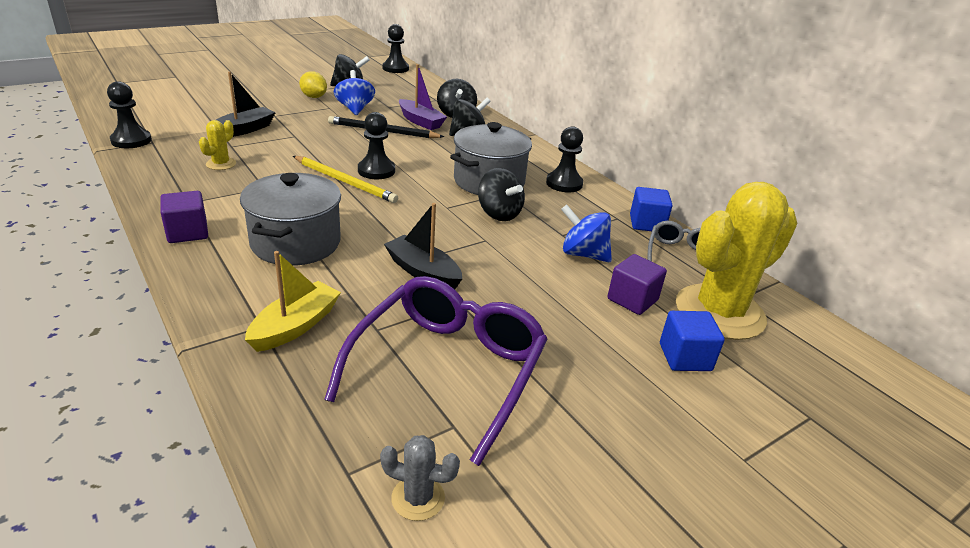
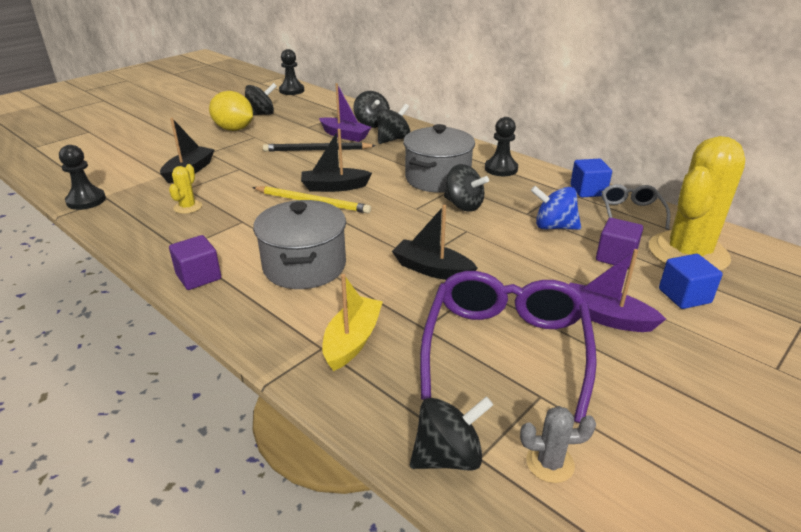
camera: 10 degrees left, 0 degrees up
(314, 97) = (234, 129): yellow lemon -> yellow lemon, size x1.58
(316, 464) = (448, 456): none -> black spinning top
(355, 109) = (279, 134): blue spinning top -> none
(376, 171) = (334, 187): black pawn -> black boat
(579, 361) = (606, 317): none -> purple boat

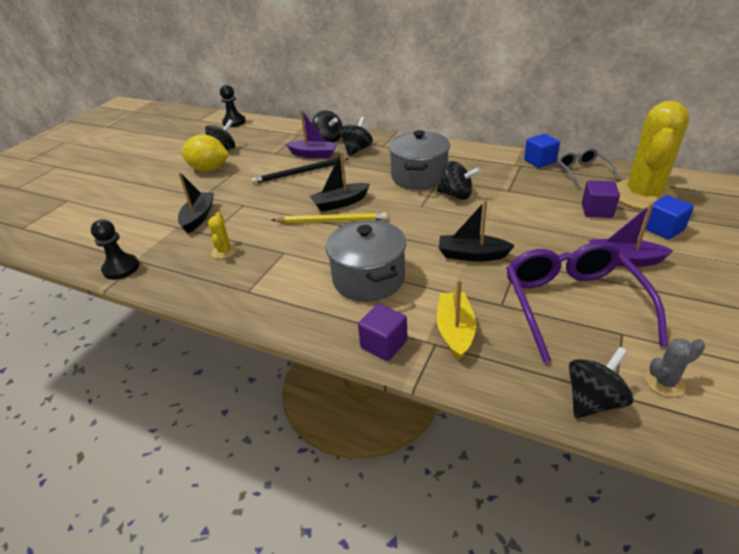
camera: 15 degrees left, 5 degrees up
(198, 277) = (285, 312): purple cube -> purple cube (384, 344)
(501, 169) = (462, 157): black pawn -> none
(553, 227) = (536, 197): blue spinning top -> none

